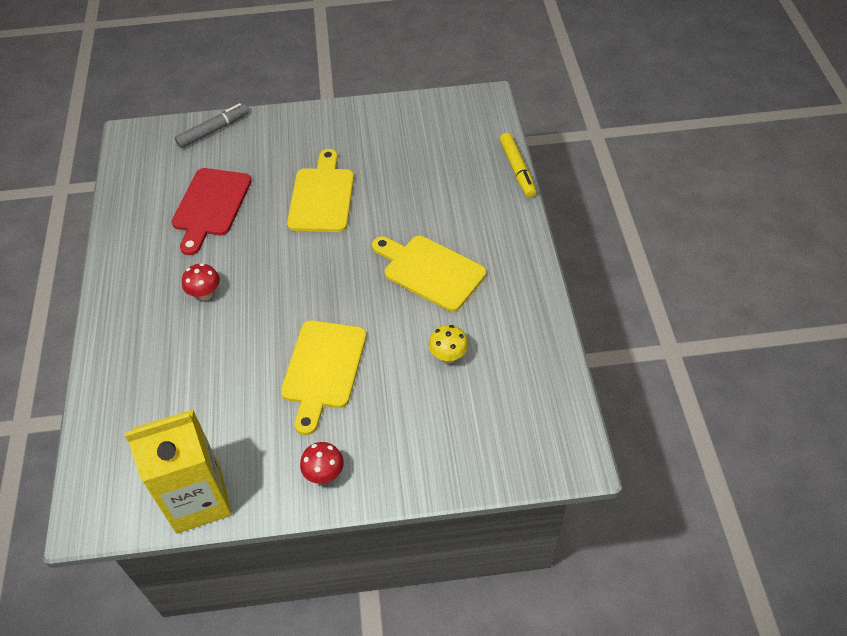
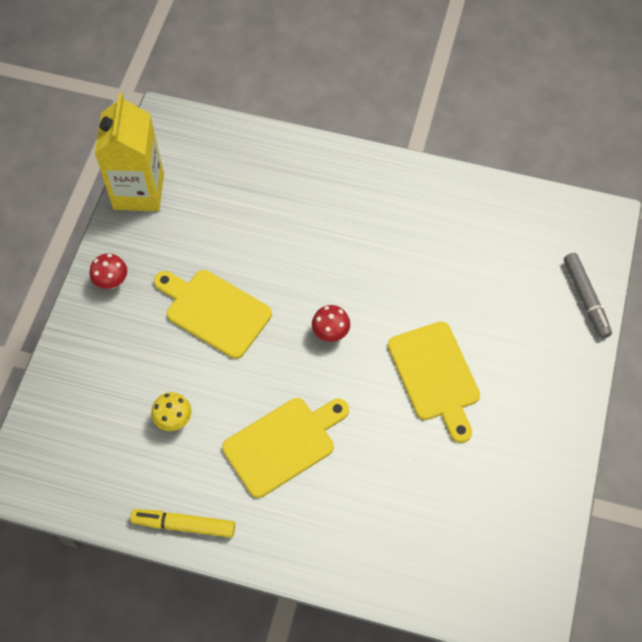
camera: 110 degrees right, 10 degrees up
(205, 294) = (347, 240): red mushroom -> red mushroom (330, 333)
(210, 206) = (465, 270): red cutting board -> none
(322, 196) = (435, 376): yellow cutting board -> yellow cutting board turned 45 degrees clockwise
(517, 169) = (392, 601): yellow marker -> yellow marker (184, 525)

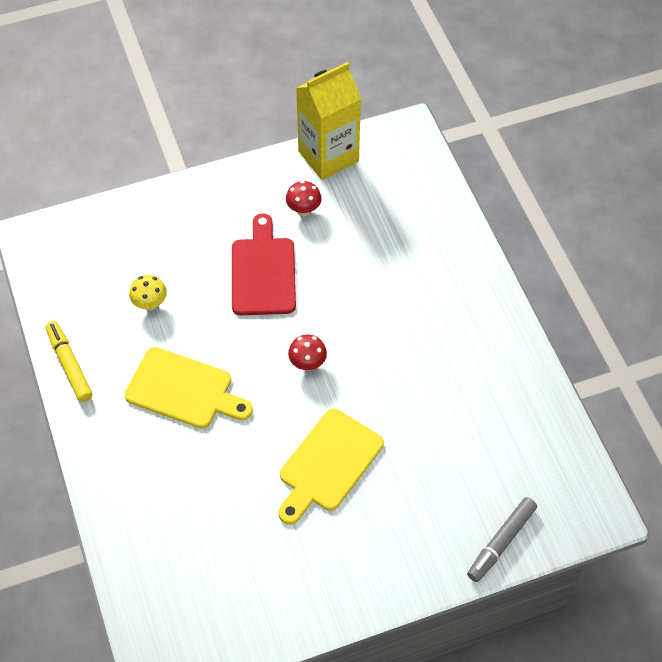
camera: 55 degrees right, 5 degrees down
(112, 282) = (235, 190): red mushroom -> red mushroom (304, 210)
(214, 311) = (263, 272): yellow cutting board -> red cutting board

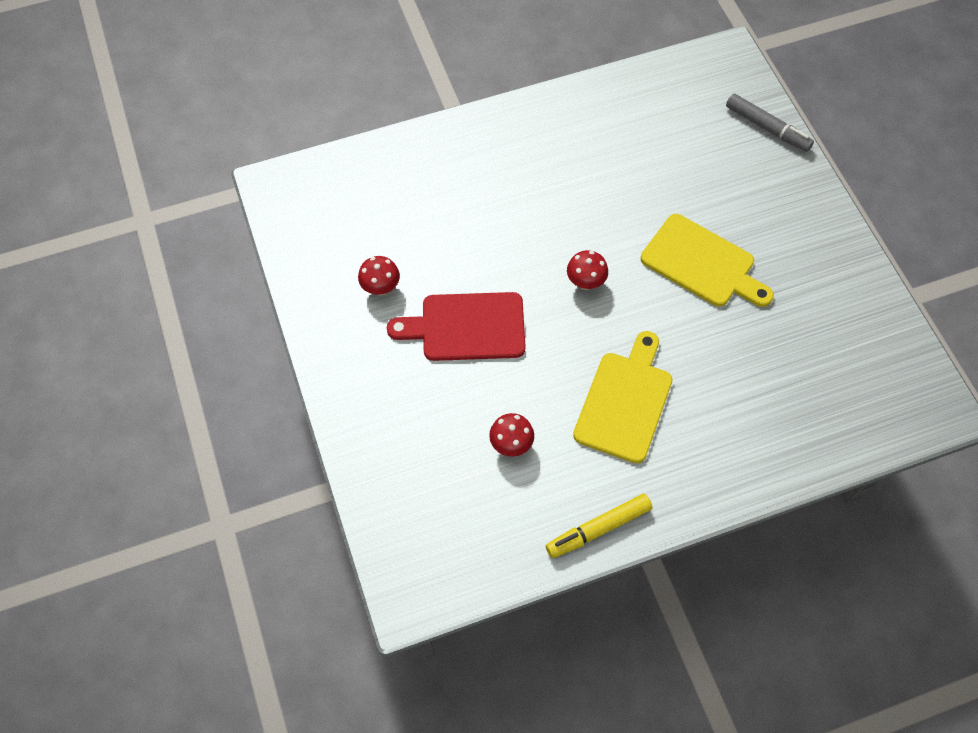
camera: 90 degrees left, 5 degrees up
(150, 304) = (511, 444): yellow mushroom -> red mushroom
(328, 156) = (303, 263): yellow carton -> none

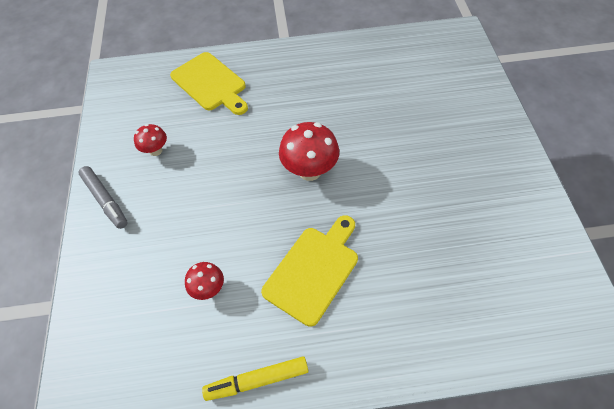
camera: 15 degrees right, 5 degrees down
(466, 327) = (207, 189): red cutting board -> none
(585, 282) = (309, 171): red mushroom -> red mushroom, size x1.76
(702, 263) = (406, 171): yellow cutting board -> yellow cutting board (210, 83)
(767, 128) = (480, 82): grey marker -> grey marker (105, 200)

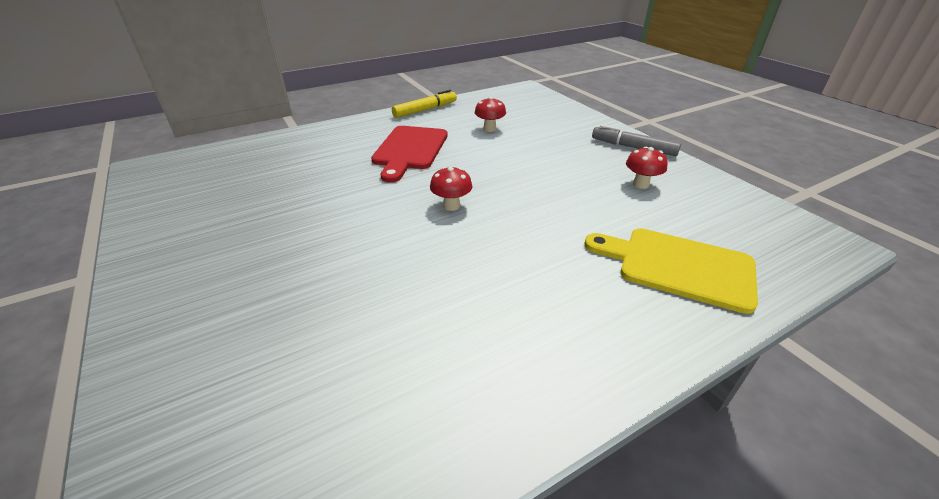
camera: 155 degrees right, 20 degrees down
(309, 171) = (451, 206): red mushroom -> red mushroom, size x0.57
(313, 270) = (410, 150): yellow cutting board -> red cutting board

